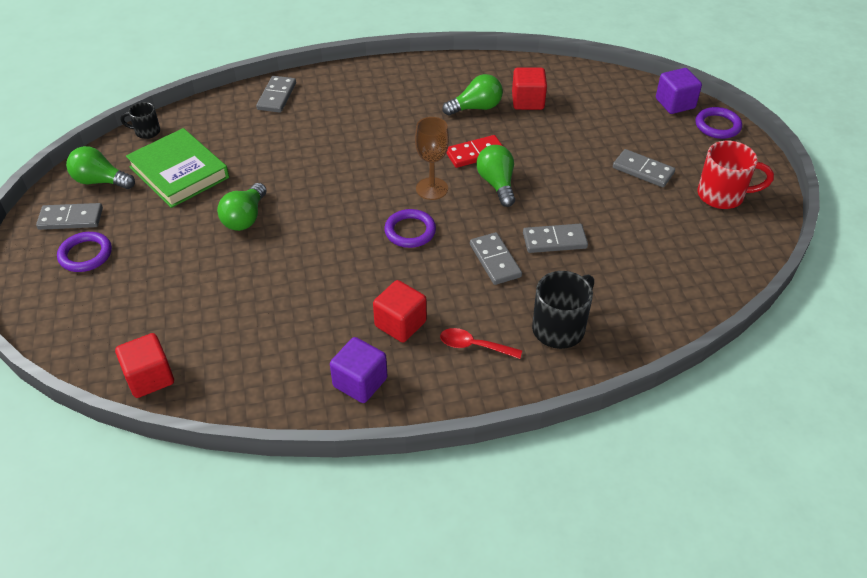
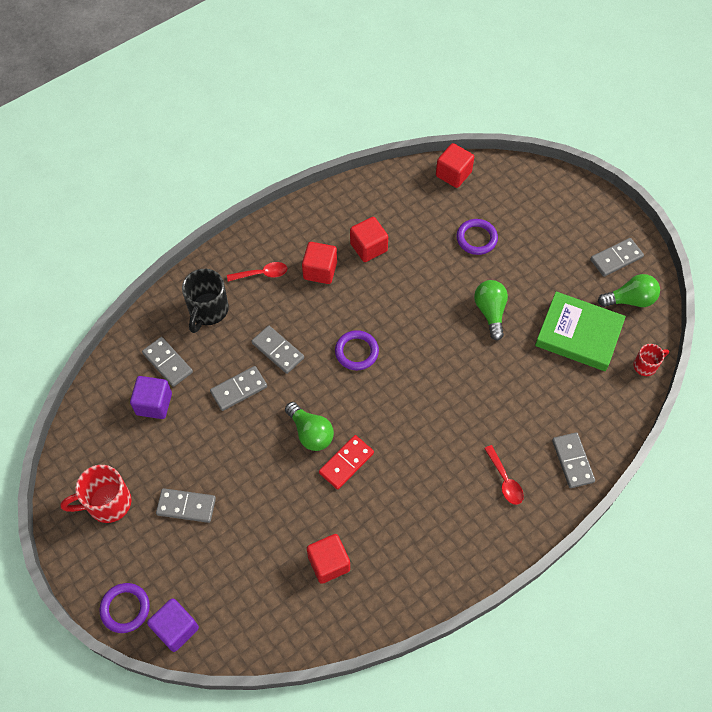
camera: 155 degrees right, 15 degrees up
(85, 255) = (575, 235): purple ring -> purple ring (476, 238)
(146, 132) = (646, 365): black mug -> red mug
(325, 328) = (368, 247): none -> red cube
(343, 102) = (505, 480): none -> red spoon
(360, 382) = (323, 221): purple cube -> purple cube (154, 404)
(432, 188) = (363, 404): brown goblet -> none
(476, 108) = (375, 529): green light bulb -> none
(627, 291) = (167, 363): none -> grey domino

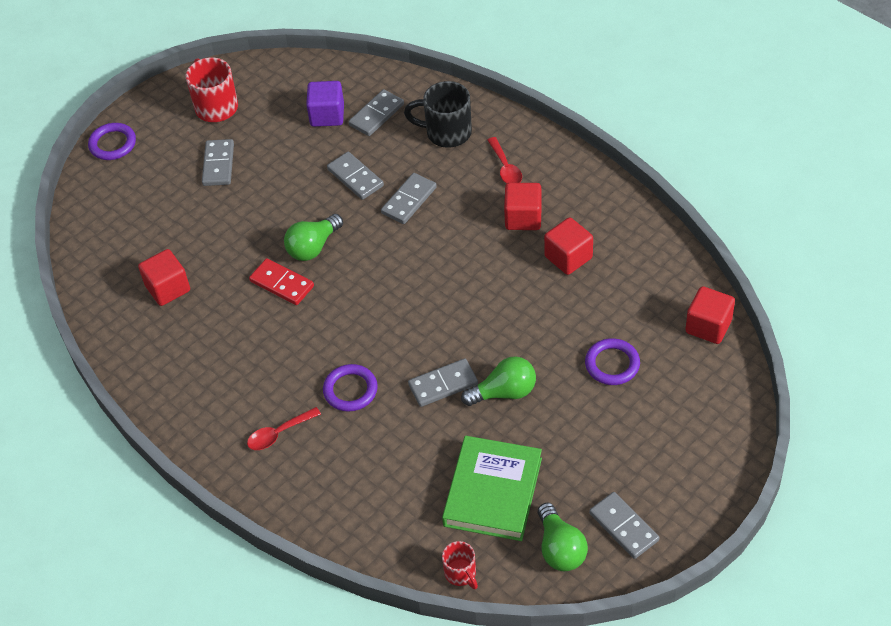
camera: 85 degrees right, 10 degrees down
(176, 628) = (95, 184): purple cube -> none
(356, 352) = (421, 270): purple ring -> purple ring (350, 390)
(572, 461) = (312, 500): grey domino -> grey domino (443, 384)

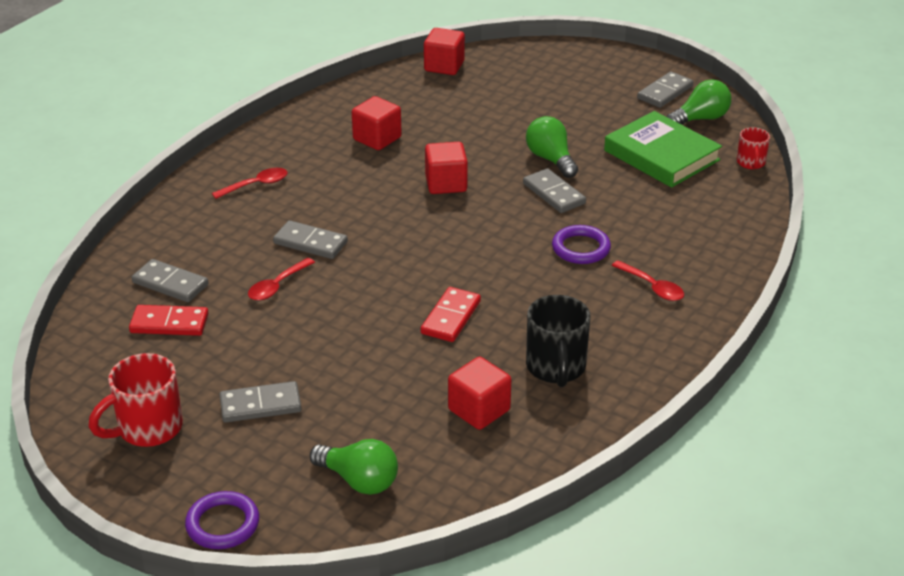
camera: 105 degrees left, 15 degrees down
(313, 247) = (390, 302): green light bulb -> green light bulb (359, 480)
(327, 115) = (169, 323): purple cube -> red domino
(355, 177) = (277, 286): grey domino -> red spoon
(446, 133) = (202, 229): black mug -> black mug (556, 368)
(461, 573) = (751, 163): red mug -> red mug turned 135 degrees clockwise
(492, 492) = (661, 155): green book -> green book turned 45 degrees clockwise
(523, 218) = (328, 168): red cube -> red cube (446, 184)
(612, 364) = (500, 108): purple ring -> none

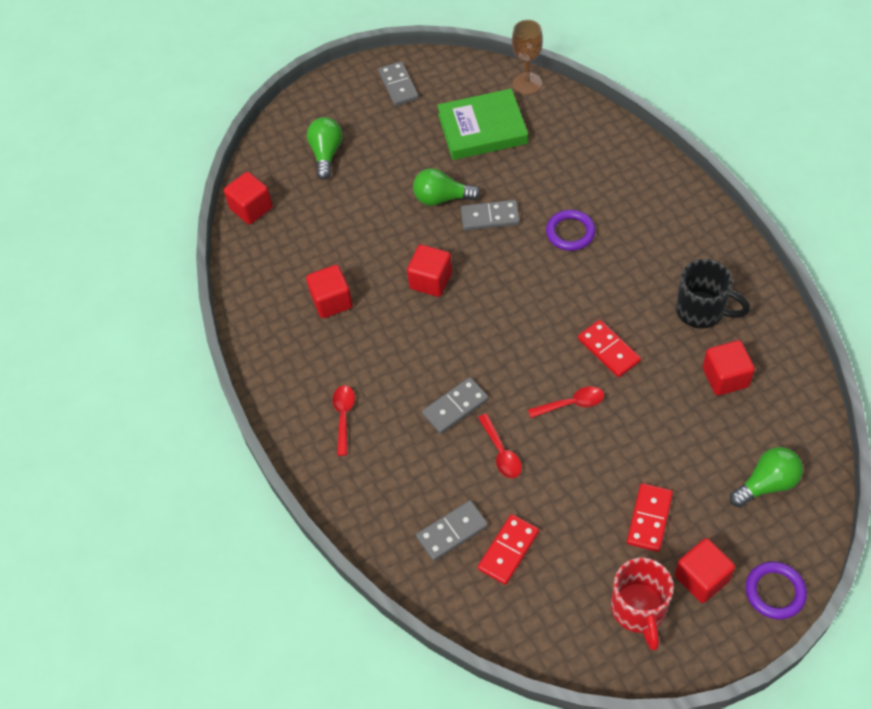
camera: 55 degrees left, 20 degrees up
(209, 463) = (701, 578): none -> red cube
(260, 405) = (649, 519): grey domino -> red domino
(652, 287) = (641, 212): red spoon -> red spoon (571, 404)
(700, 119) = (450, 83): green light bulb -> green light bulb (326, 154)
(751, 163) = (527, 83): red mug -> brown goblet

